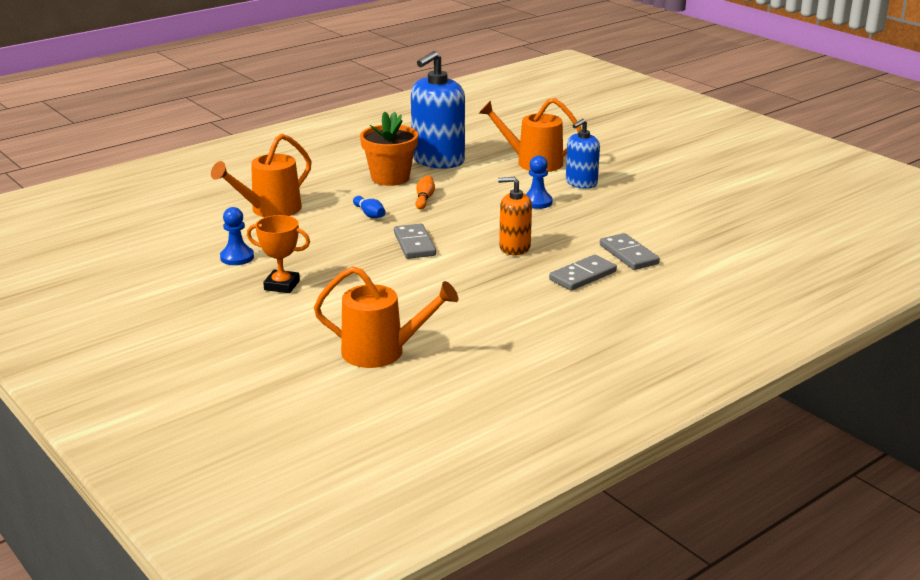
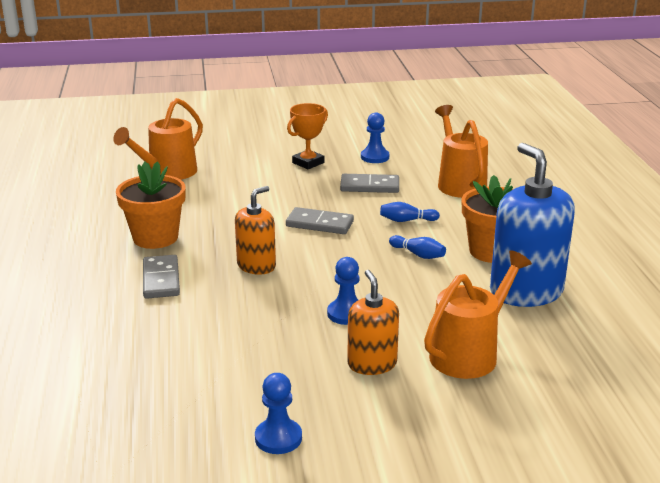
camera: 120 degrees right, 0 degrees up
(424, 199) = (418, 254): orange bowling pin -> blue bowling pin
(523, 304) = (155, 237): none -> orange flower pot
(581, 183) = (372, 364): blue soap dispenser -> orange soap dispenser
(628, 254) = (166, 320): grey domino -> grey domino (369, 186)
(681, 189) = (278, 438): none -> blue pawn

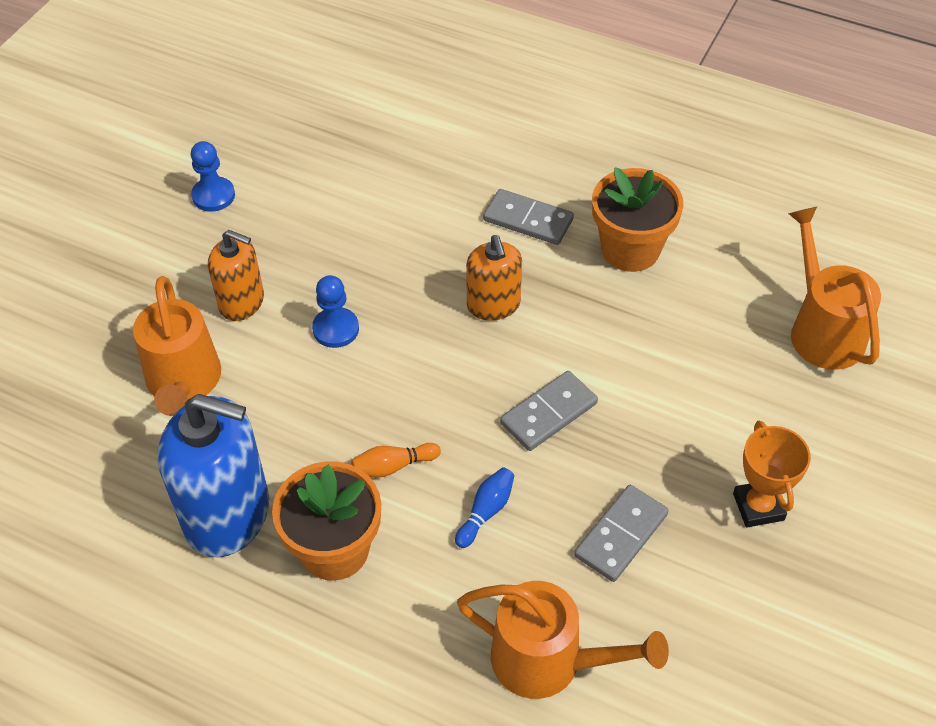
camera: 125 degrees right, 25 degrees up
(375, 157) = (725, 610): blue pawn -> none
(418, 254) = (393, 466): blue bowling pin -> orange bowling pin

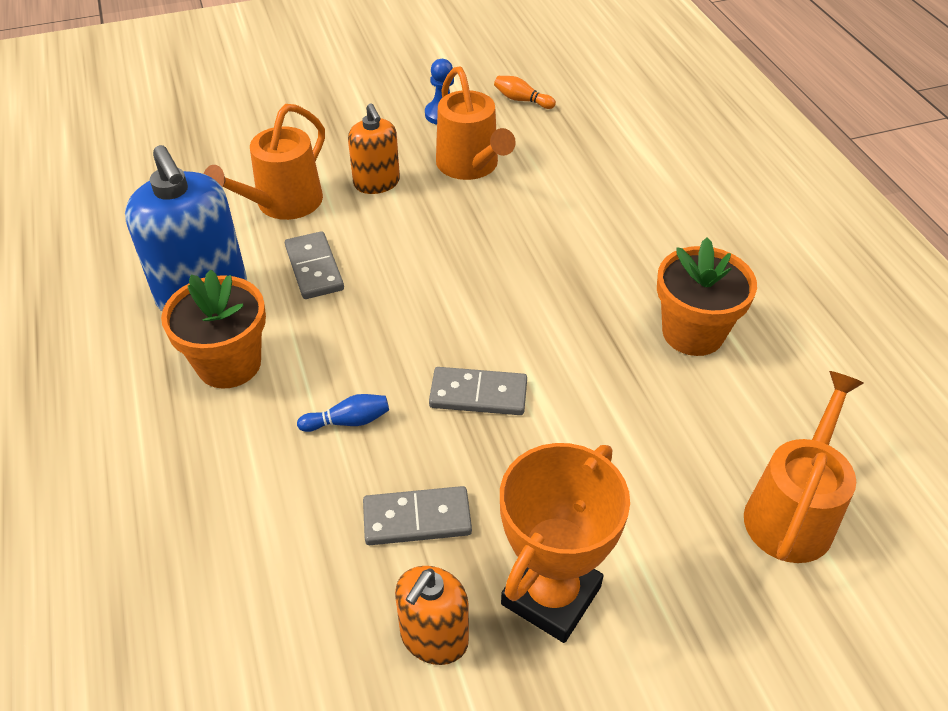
camera: 45 degrees right, 5 degrees down
(336, 329) = (410, 237): blue pawn -> none
(393, 466) = (331, 344): orange bowling pin -> orange bowling pin (522, 100)
(493, 305) = (535, 296): orange soap dispenser -> orange soap dispenser (434, 637)
(528, 220) = (636, 260): grey domino -> grey domino (314, 268)
(549, 661) = (252, 555): orange watering can -> orange watering can (471, 166)
(758, 507) = (551, 595): orange trophy -> orange trophy, size x1.59

